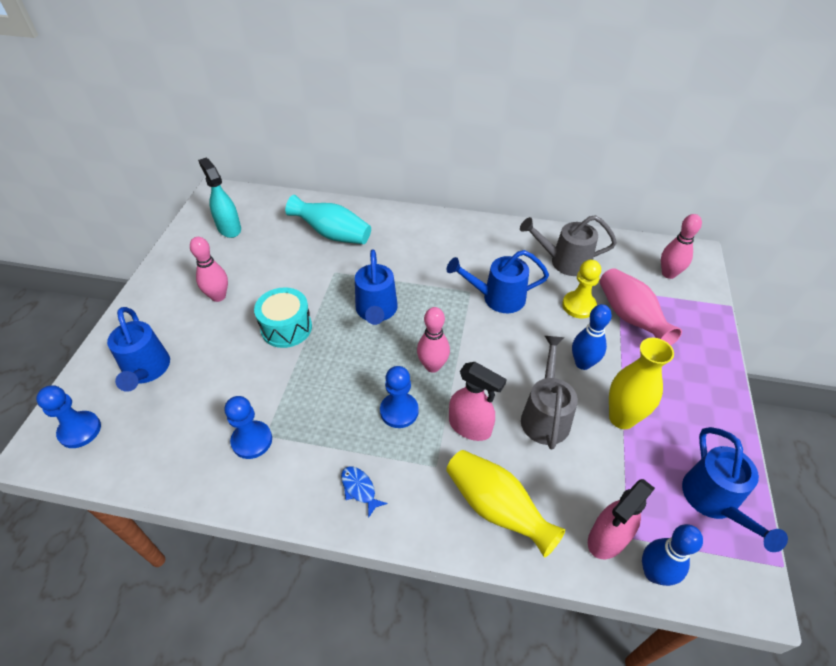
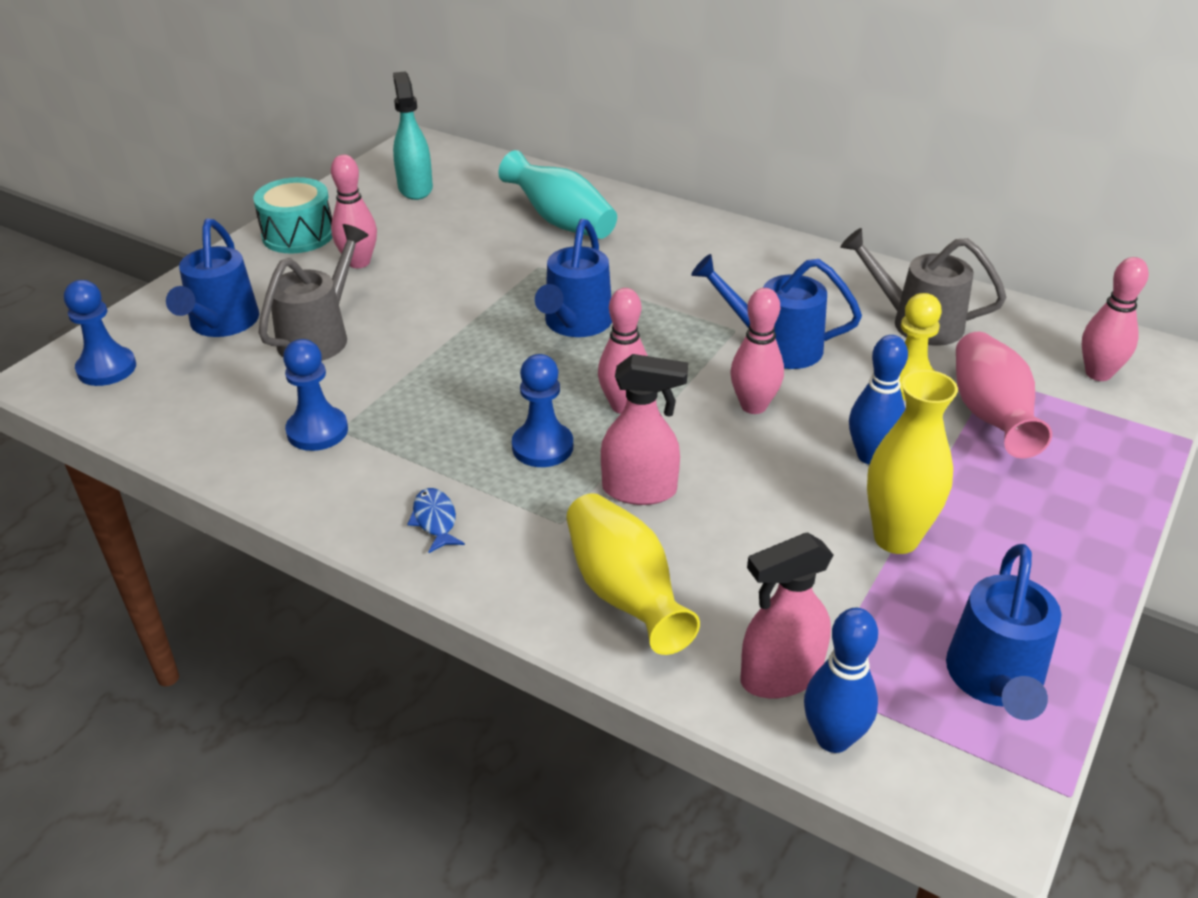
camera: 20 degrees right, 10 degrees down
(286, 328) = (433, 316): turquoise drum -> turquoise drum (298, 235)
(470, 427) = (640, 490): pink spray bottle -> pink spray bottle turned 45 degrees counterclockwise
(505, 345) = (753, 406): none -> pink bowling pin
(545, 415) = (769, 504): grey watering can -> grey watering can (320, 335)

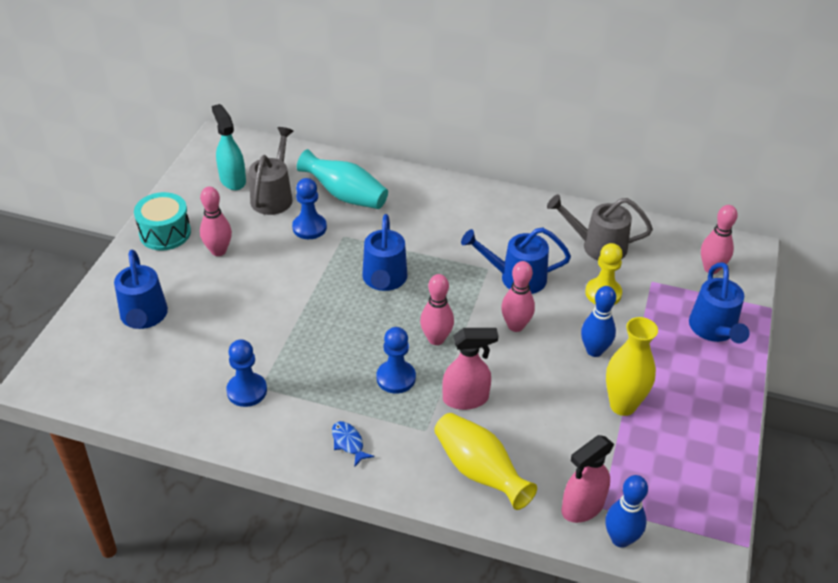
camera: 15 degrees left, 5 degrees up
(107, 368) = (79, 366): blue pawn -> blue pawn (309, 228)
(320, 335) = (217, 316): grey watering can -> grey watering can (274, 196)
(990, 416) = (656, 310): pink vase -> none
(995, 682) = (696, 487): blue watering can -> blue watering can (714, 330)

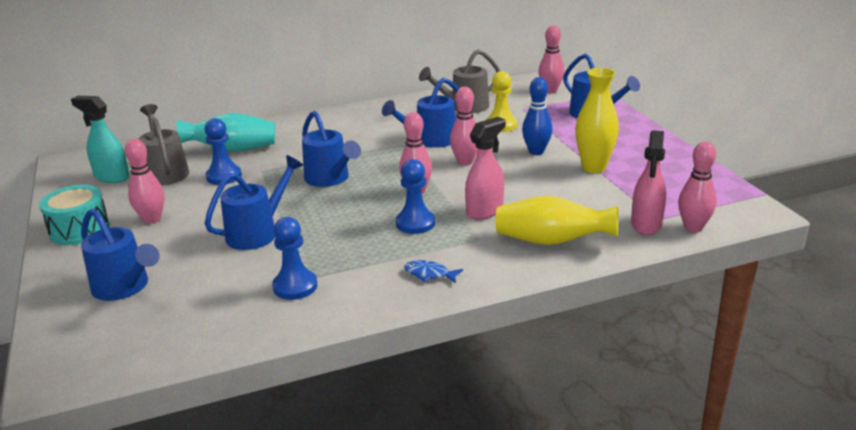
camera: 35 degrees left, 15 degrees down
(275, 313) = (258, 232): none -> blue watering can
(620, 539) = (693, 227): blue bowling pin -> pink bowling pin

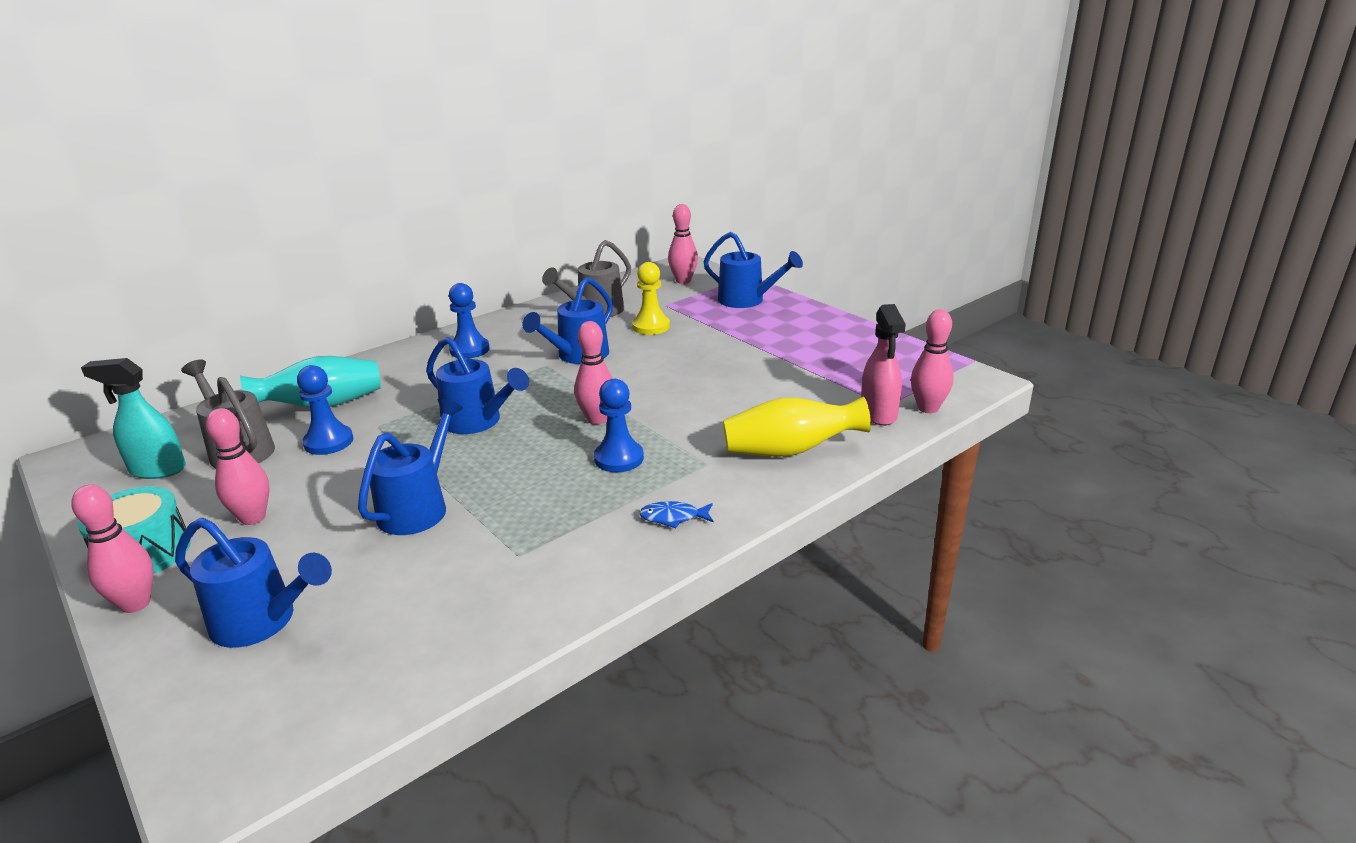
camera: 20 degrees left, 0 degrees up
(295, 286) = (510, 568): blue pawn -> blue pawn (469, 350)
(465, 162) = (635, 375): pink bowling pin -> pink bowling pin (135, 604)
(485, 210) = (692, 428): pink spray bottle -> none
(536, 151) = (709, 351): blue bowling pin -> none
(593, 167) = (784, 359): yellow vase -> none

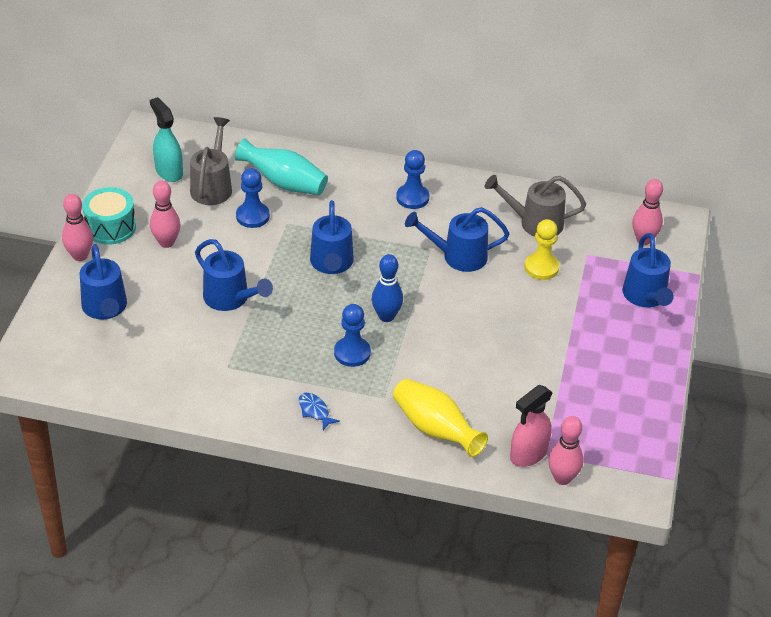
camera: 50 degrees right, 15 degrees up
(419, 507) = (231, 299): blue watering can -> blue watering can turned 60 degrees clockwise
(597, 419) = (386, 316): pink bowling pin -> blue bowling pin

